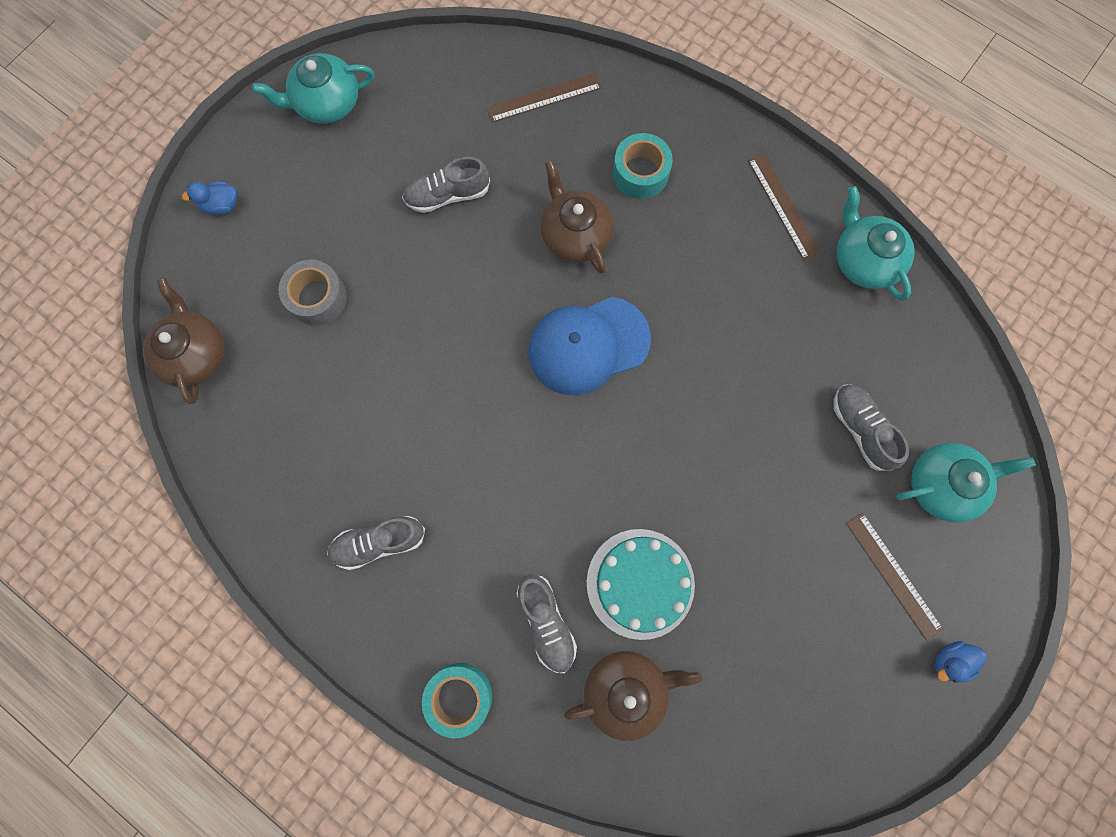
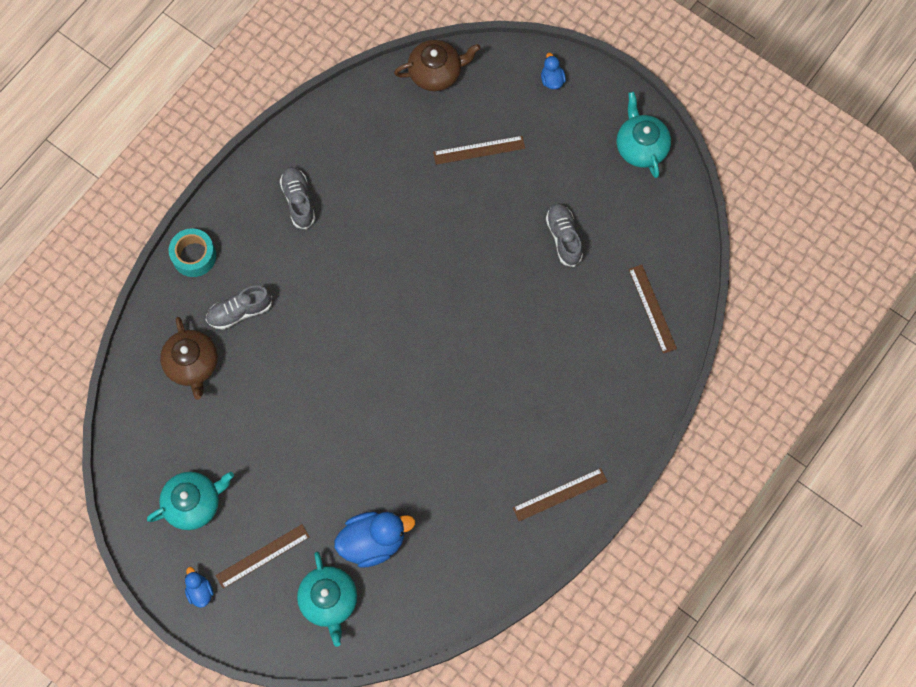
camera: 90 degrees right, 5 degrees down
(317, 297) = (479, 150): grey tape -> brown ruler
(575, 234) = (532, 332): brown teapot -> none
(588, 345) = (441, 341): blue cap -> none
(640, 173) = (586, 382): turquoise tape -> none
(640, 583) = (264, 375): turquoise cake -> none
(860, 429) = (373, 541): grey shoe -> blue duck
(863, 260) = (513, 556): turquoise teapot -> turquoise teapot (194, 503)

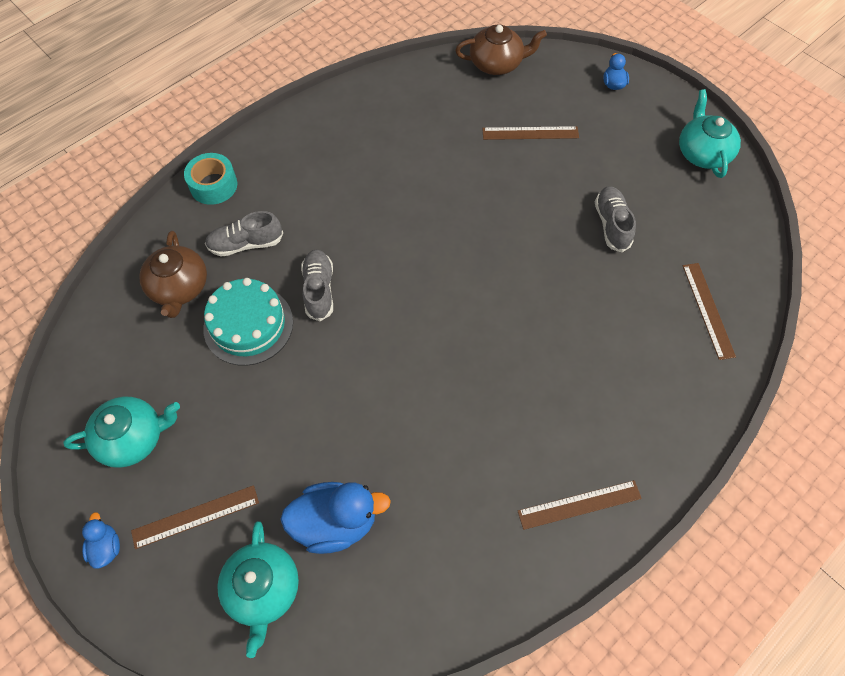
camera: 10 degrees right, 10 degrees down
(262, 389) = (248, 325): none -> turquoise cake
(298, 201) = (335, 151): grey shoe -> grey shoe (319, 290)

